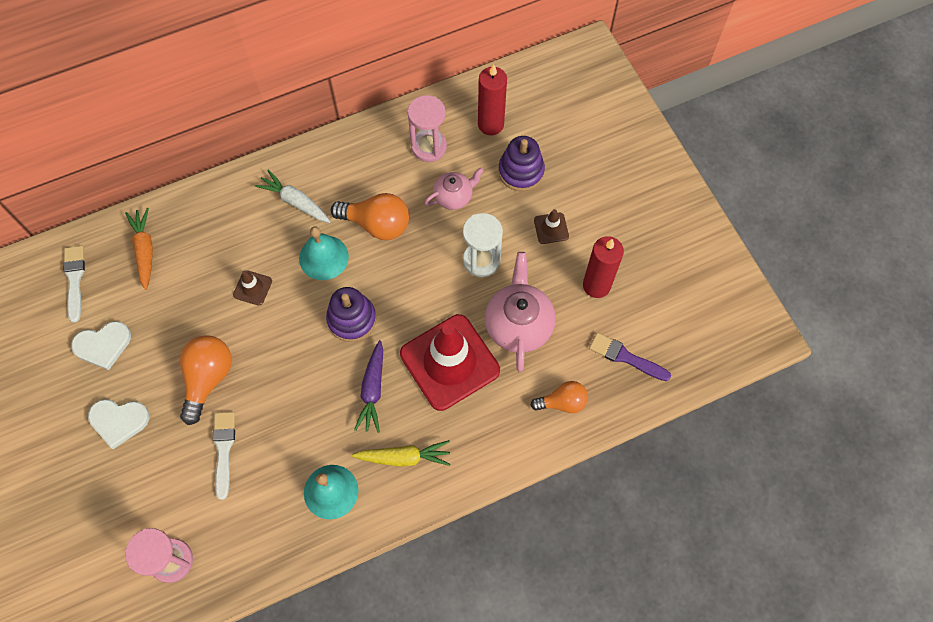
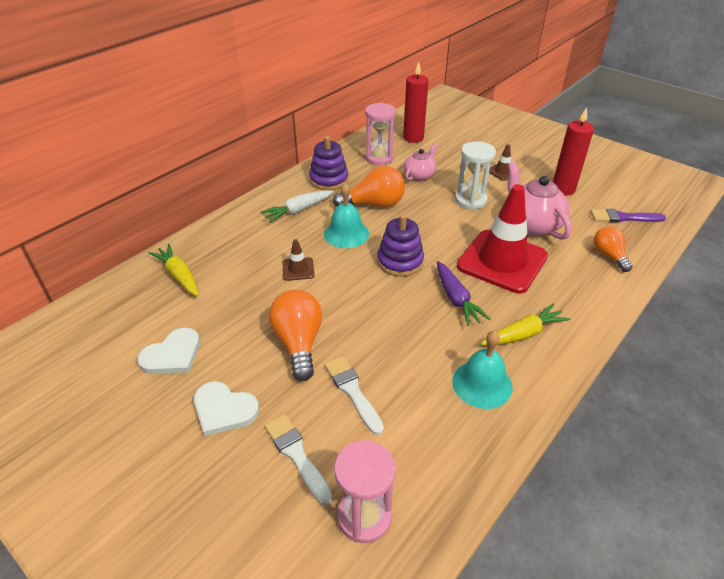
camera: 25 degrees left, 25 degrees down
(74, 279) = (116, 316): white brush -> white brush (297, 455)
(119, 421) = (224, 409): white heart -> white heart turned 45 degrees clockwise
(145, 250) = (179, 276): orange carrot -> yellow carrot
(295, 202) = (298, 210): white carrot -> white carrot turned 45 degrees counterclockwise
(521, 171) = (455, 152): purple stacking toy -> purple stacking toy (329, 180)
(562, 402) = (609, 256): orange light bulb -> orange light bulb turned 75 degrees counterclockwise

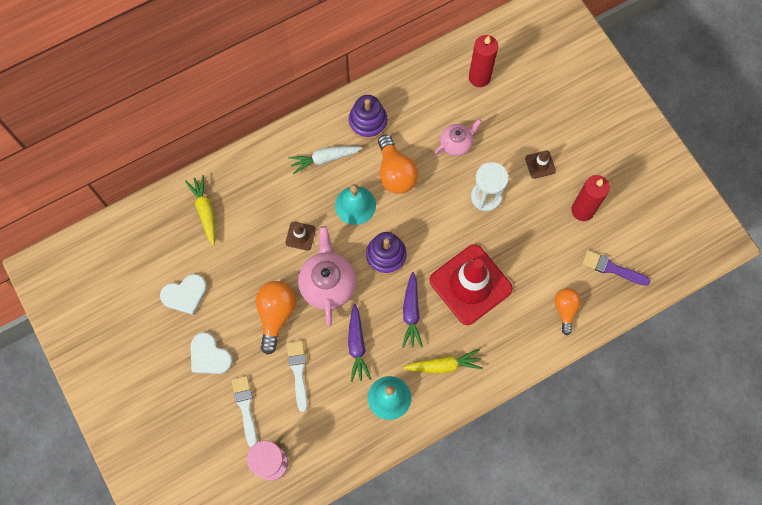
camera: 20 degrees right, 30 degrees up
(374, 204) = (395, 173): orange light bulb -> orange light bulb turned 60 degrees clockwise
(379, 158) = (430, 101): pink hourglass -> none
(412, 344) = (357, 345): none -> purple carrot
(531, 224) = (522, 248): pink teapot -> pink teapot (327, 284)

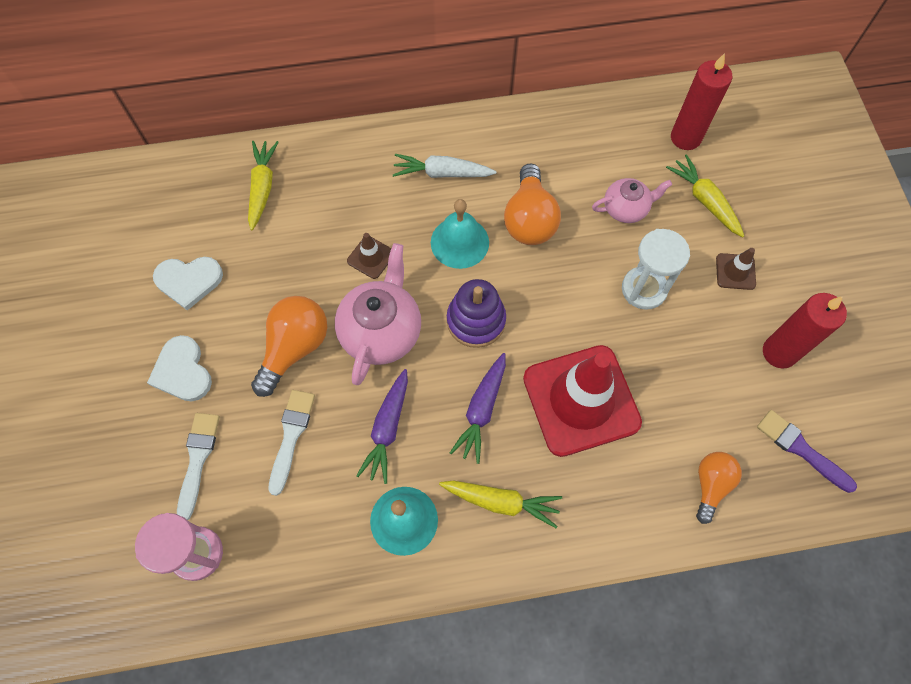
camera: 20 degrees right, 5 degrees down
(368, 122) = (516, 146): purple stacking toy -> none
(506, 120) = (705, 201): none -> yellow carrot

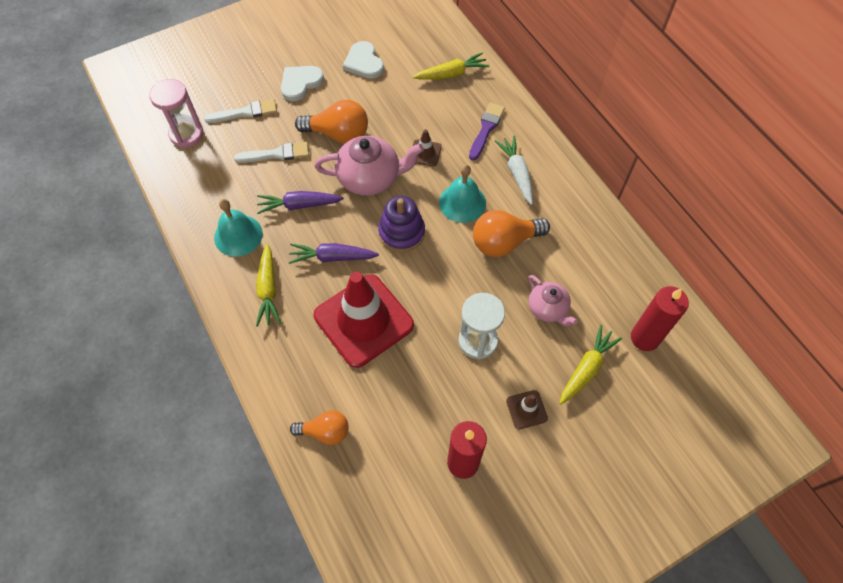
camera: 70 degrees right, 5 degrees down
(801, 449) = (379, 498): purple brush -> purple brush (486, 129)

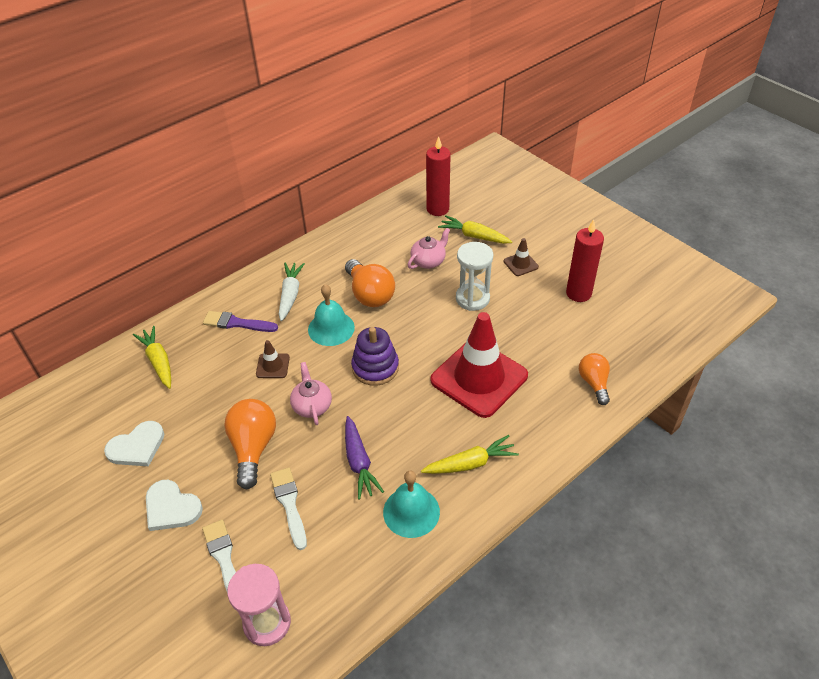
camera: 100 degrees left, 15 degrees down
(332, 257) = (417, 417): purple carrot -> none
(370, 178) = (312, 406): pink teapot -> pink teapot, size x0.60
(517, 173) = (290, 295): white carrot -> white carrot turned 120 degrees clockwise

